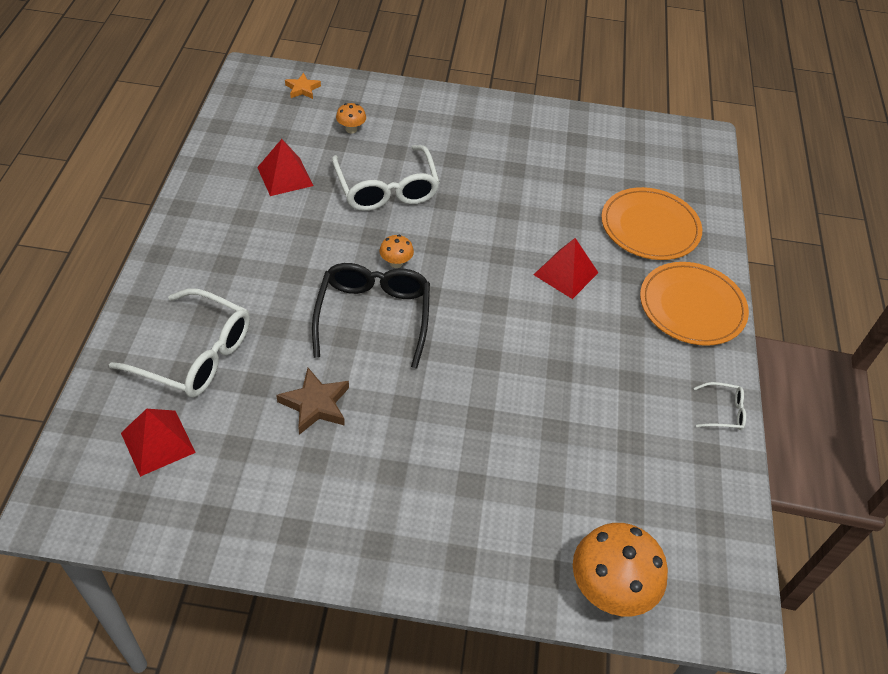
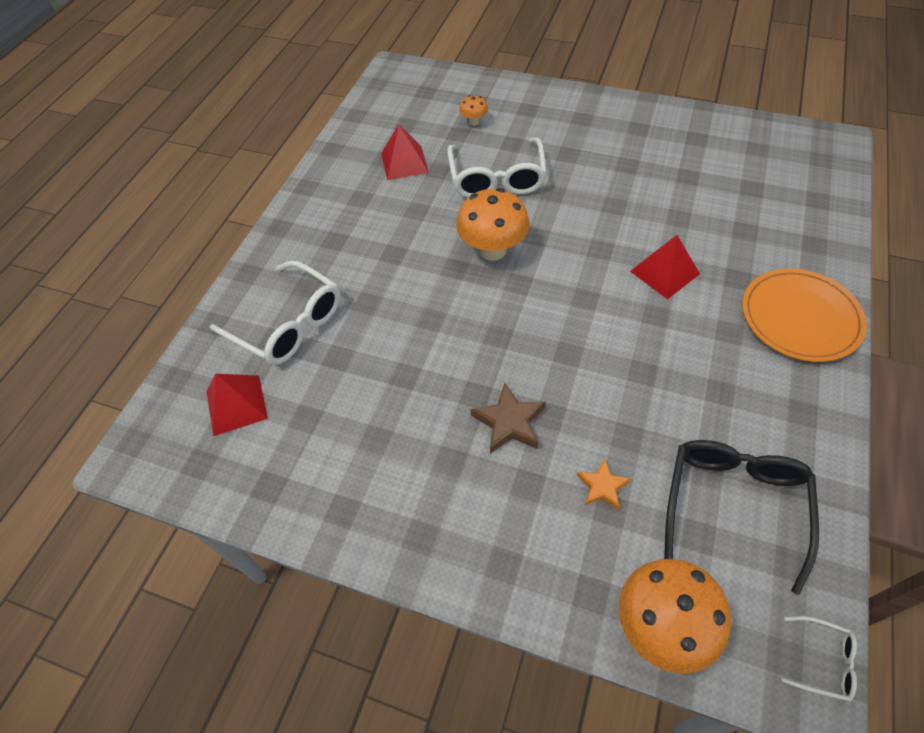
camera: 20 degrees right, 5 degrees up
(302, 89) = (436, 84): orange star -> orange star (602, 486)
(315, 404) = (388, 383): brown star -> brown star (509, 422)
(373, 316) = (461, 300): black glasses -> black glasses (733, 504)
(396, 263) = (493, 250): orange mushroom -> orange mushroom, size x2.11
(650, 227) = (763, 230): orange plate -> none
(723, 411) = (823, 437): white glasses -> white glasses (823, 661)

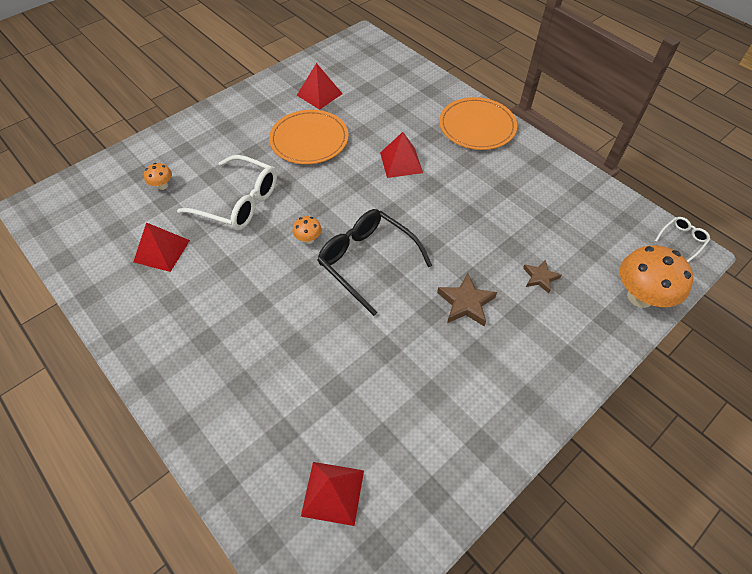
camera: 65 degrees left, 0 degrees up
(288, 324) = (273, 415): white glasses -> none
(493, 250) = (308, 239): orange mushroom -> orange mushroom, size x0.47
(602, 486) = (540, 277): orange star -> brown star
(623, 183) = (309, 140): none -> orange plate
(698, 156) = (319, 94): none -> red pyramid
(733, 504) = (581, 224): black glasses -> black glasses (367, 261)

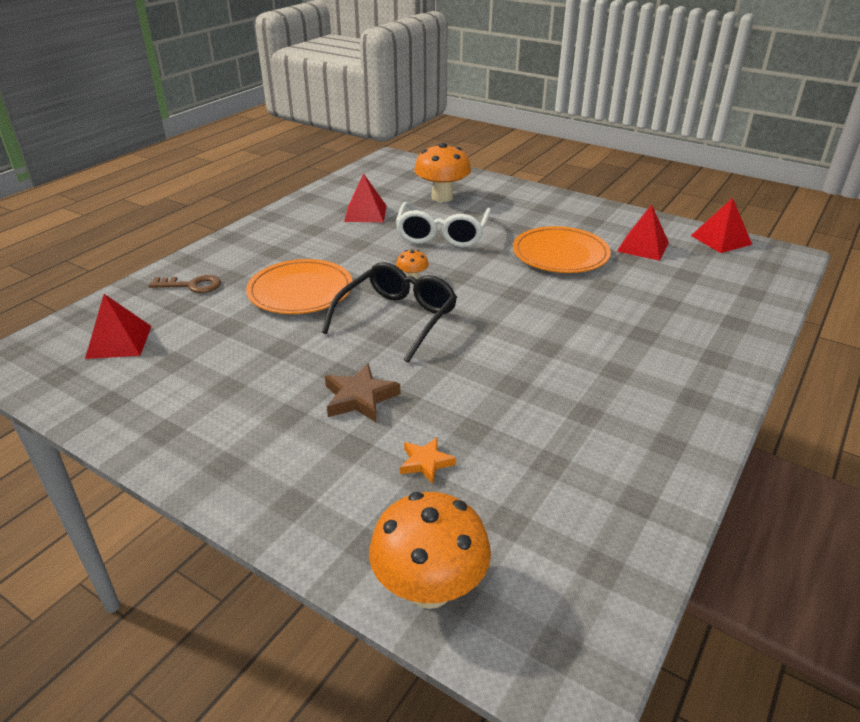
camera: 75 degrees right, 20 degrees down
(162, 186) = (442, 197): orange mushroom -> orange mushroom, size x2.11
(245, 422) = (192, 285): none -> brown key
(401, 162) = (570, 318): red pyramid -> red pyramid (721, 240)
(477, 126) = (696, 373): orange plate -> orange plate (300, 291)
(540, 277) = (426, 463): brown star -> orange star
(682, 240) = (599, 662): white glasses -> none

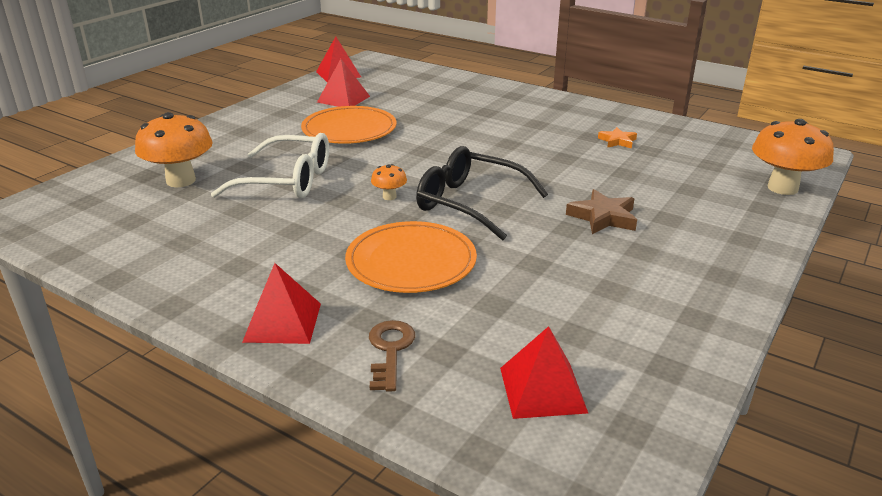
camera: 90 degrees left, 5 degrees down
(365, 213) = (204, 229): red pyramid -> red pyramid (283, 322)
(426, 463) = (670, 189): orange star -> orange star (617, 141)

